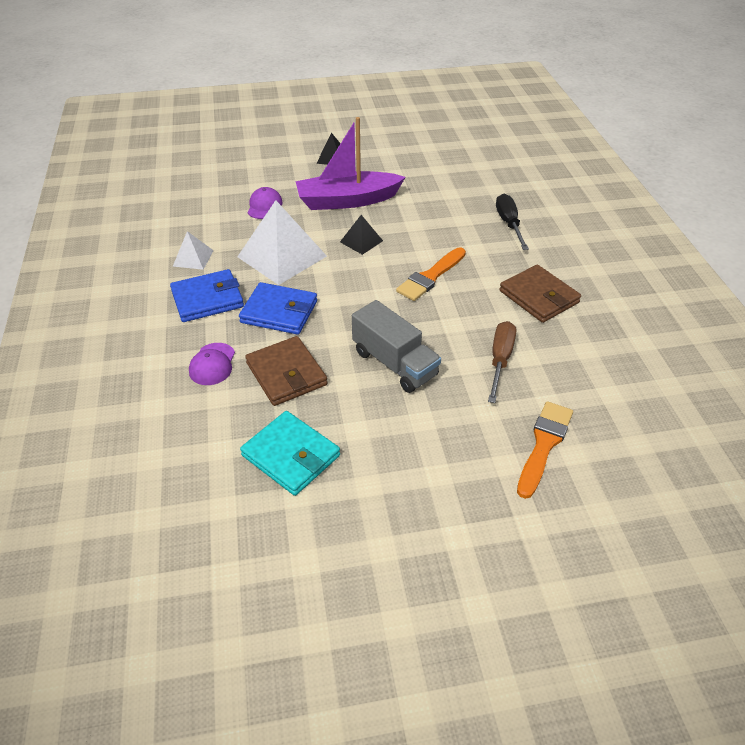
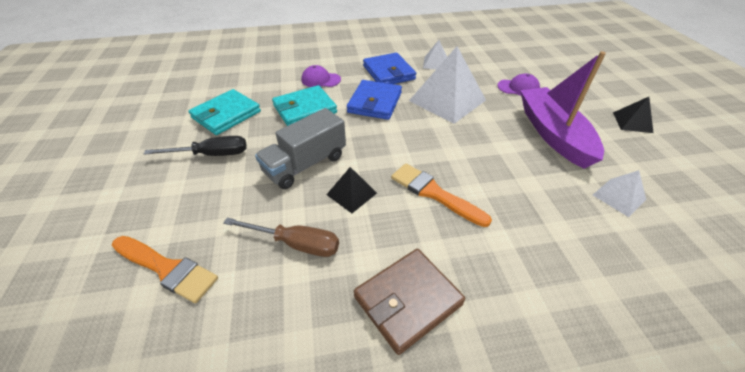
camera: 90 degrees right, 0 degrees up
(286, 374) = (305, 109): brown wallet -> turquoise wallet
(361, 241) = (484, 144): black pyramid -> black pyramid (351, 193)
(426, 187) = (619, 197): none -> white pyramid
(509, 224) = (574, 284): black screwdriver -> black screwdriver (211, 154)

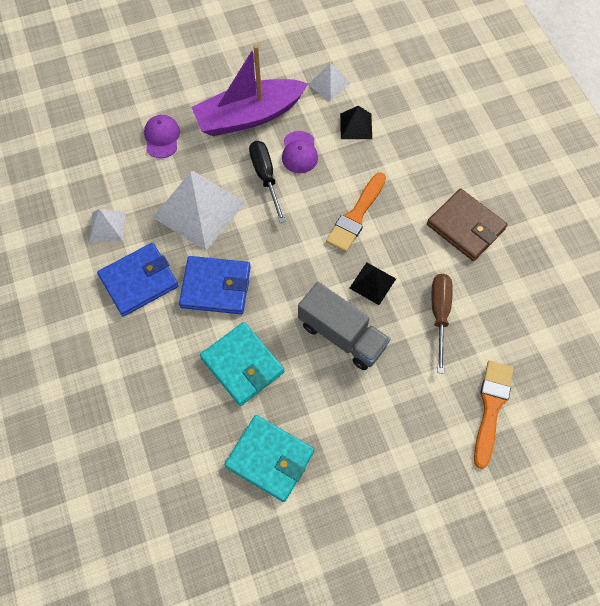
camera: 100 degrees left, 20 degrees up
(211, 154) = (347, 440): black screwdriver -> black screwdriver (265, 177)
(320, 80) = (168, 365): purple cap -> purple cap (299, 152)
(632, 122) = (217, 49): black pyramid -> black pyramid (356, 126)

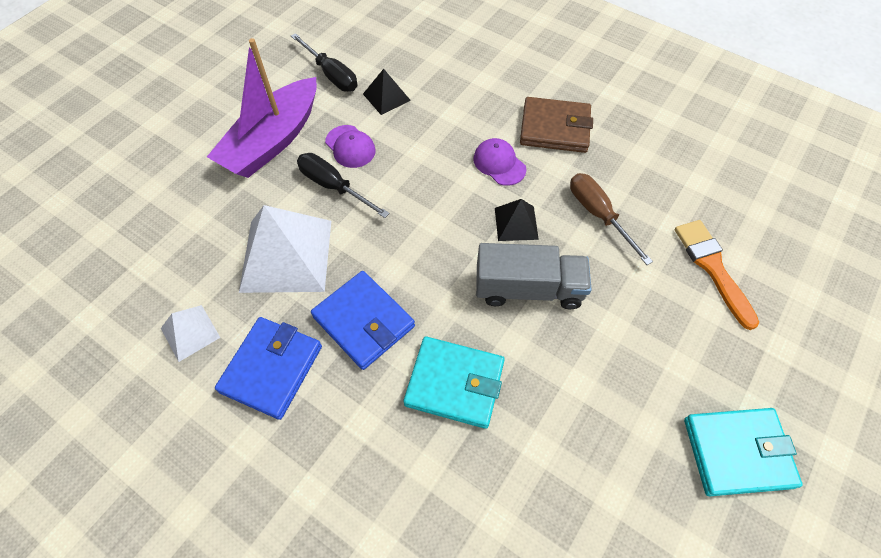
camera: 35 degrees left, 5 degrees down
(162, 137) = (191, 208): purple cap -> purple cap (499, 163)
(216, 287) = (363, 321): blue wallet -> blue wallet turned 75 degrees clockwise
(270, 459) = (562, 463): turquoise wallet -> turquoise wallet (737, 452)
(329, 83) = (331, 74): white pyramid -> black screwdriver
(356, 216) = (450, 173): orange brush -> none

